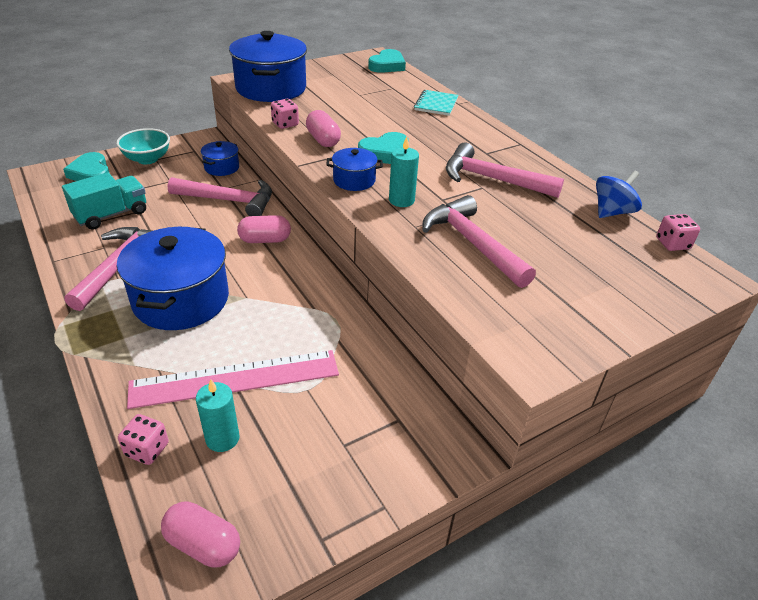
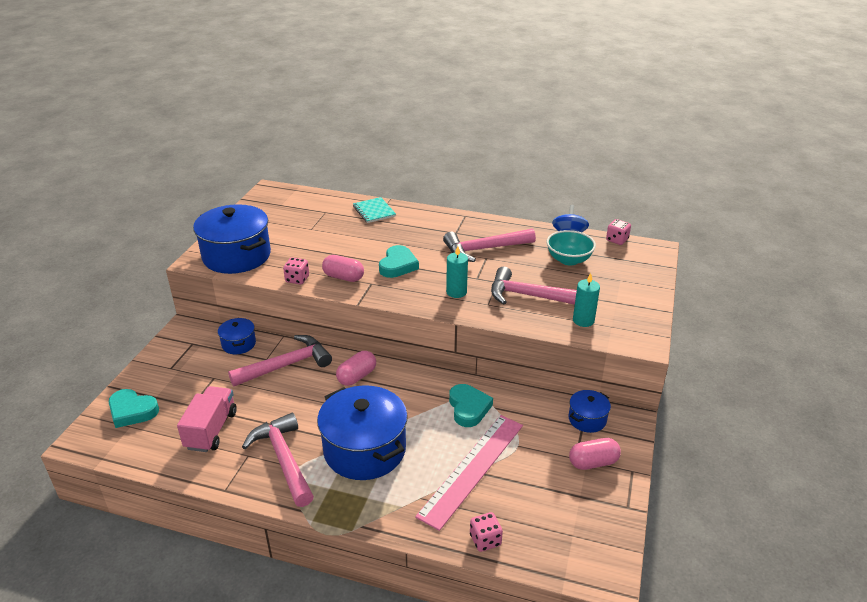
camera: 40 degrees left, 5 degrees down
(111, 215) = (211, 430): turquoise truck -> pink truck
(147, 159) = (163, 372): turquoise bowl -> turquoise bowl (568, 260)
(203, 544) = (582, 554): pink capsule -> pink capsule (593, 462)
(222, 438) = (514, 503): turquoise candle -> turquoise candle (583, 320)
(354, 180) = (409, 295): blue pot -> blue pot (587, 419)
(387, 65) = (292, 194): turquoise heart -> turquoise heart (468, 408)

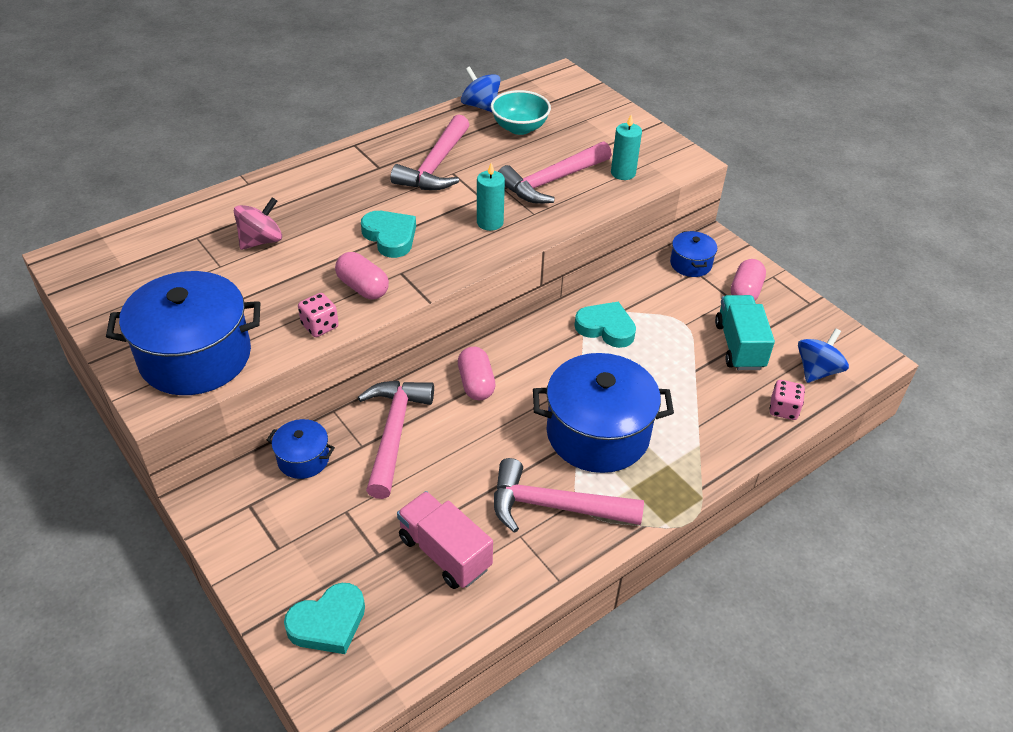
camera: 55 degrees left, 10 degrees up
(343, 277) = (363, 287): pink capsule -> pink capsule turned 75 degrees clockwise
(344, 230) = (261, 241): none -> pink spinning top
(374, 211) = (252, 200): turquoise notebook -> none
(472, 469) = (690, 370): pink ruler -> none
(528, 485) = (739, 346): none -> turquoise truck
(551, 544) = (817, 370): none -> blue spinning top
(617, 240) = (522, 85): pink dice -> none

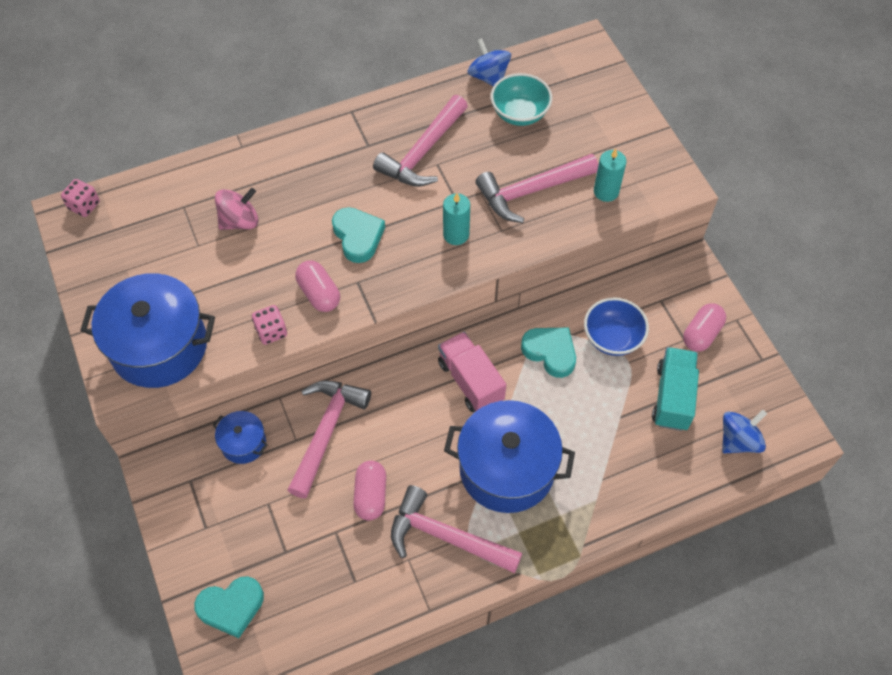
camera: 15 degrees right, 15 degrees up
(444, 553) = (340, 562): pink truck -> pink truck (470, 381)
(476, 384) = (412, 393): pink capsule -> pink capsule (371, 495)
(662, 307) = (612, 338): none -> blue bowl
(690, 264) = (658, 290): blue pot -> none
(783, 409) = (689, 477): pink dice -> pink dice (84, 205)

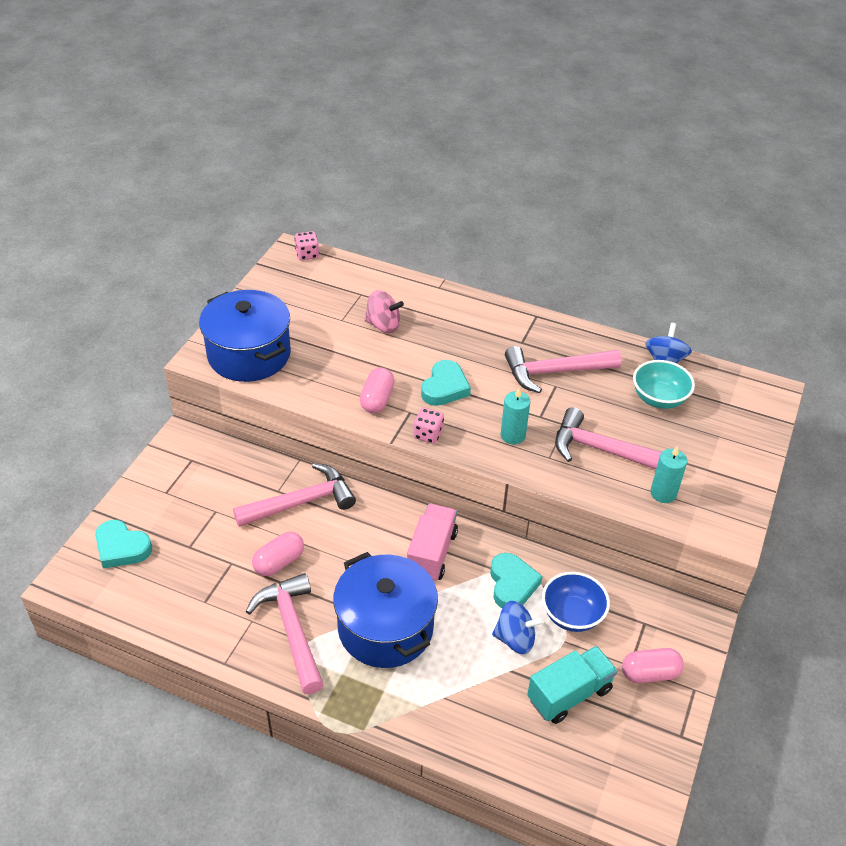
camera: 45 degrees right, 15 degrees down
(243, 443) = (246, 466): blue pot -> none
(271, 331) = (321, 397): pink dice -> pink dice (428, 434)
(738, 440) = (586, 772): blue spinning top -> blue spinning top (515, 639)

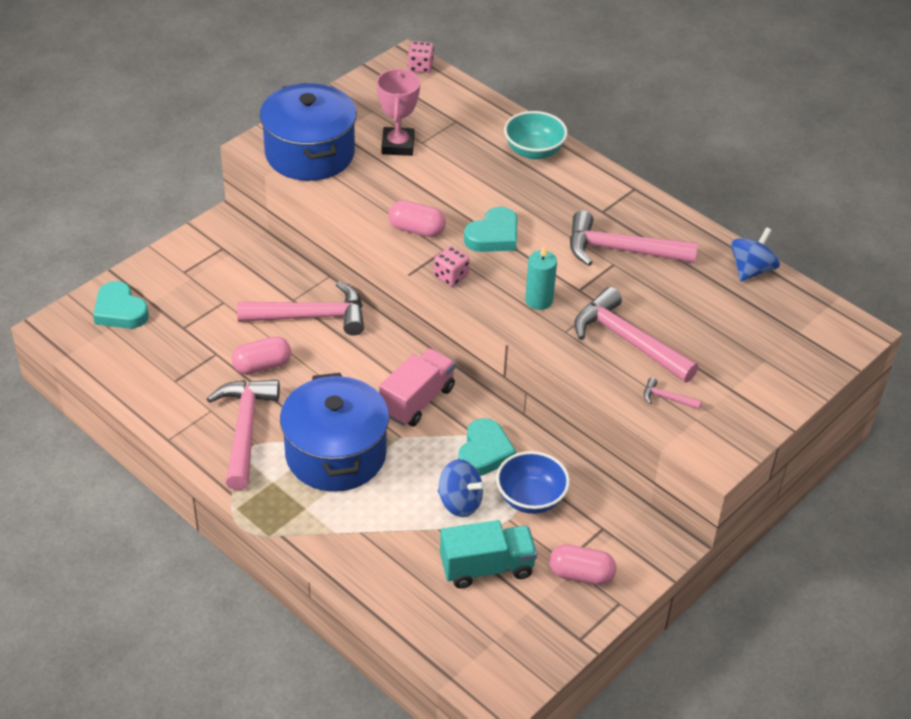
camera: 20 degrees right, 0 degrees up
(322, 328) = (398, 145): none -> pink trophy
(377, 400) = (416, 230): pink capsule -> pink capsule turned 75 degrees clockwise
(383, 325) = (462, 158): pink spinning top -> none
(659, 398) = (721, 306): turquoise bowl -> turquoise bowl (534, 151)
(663, 493) = (667, 398): turquoise candle -> pink hammer

